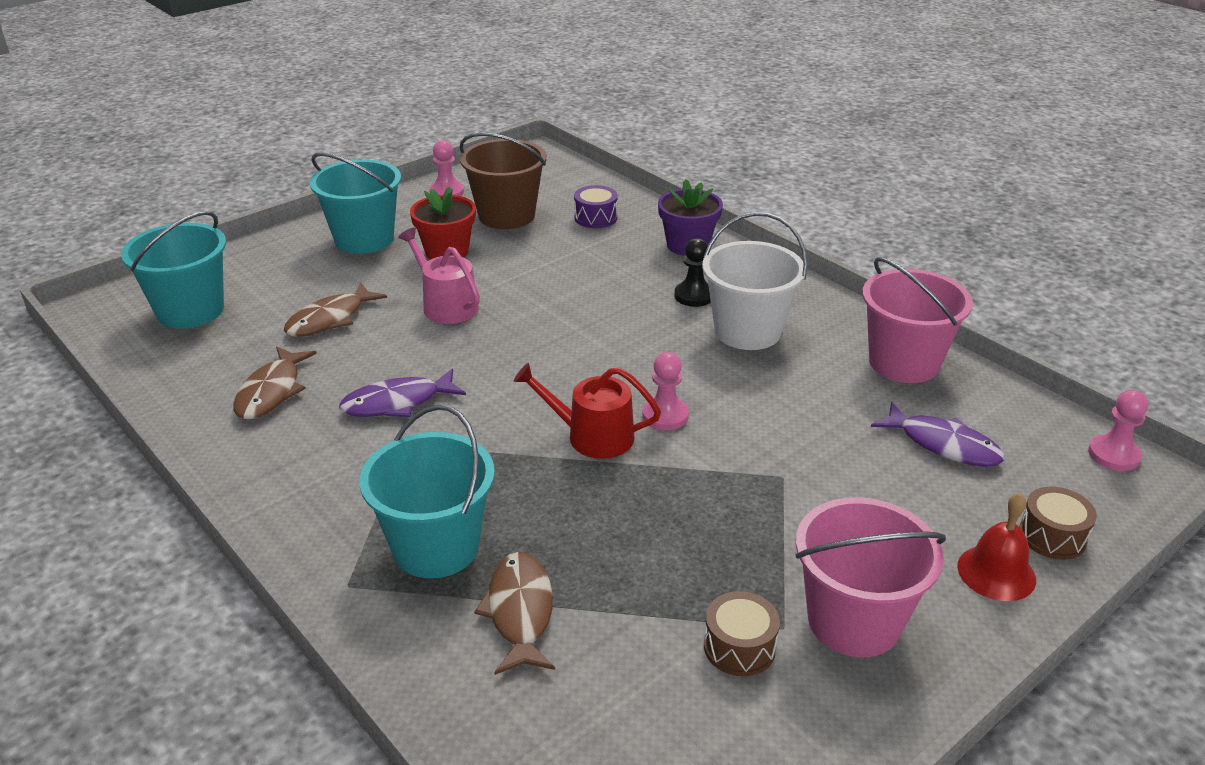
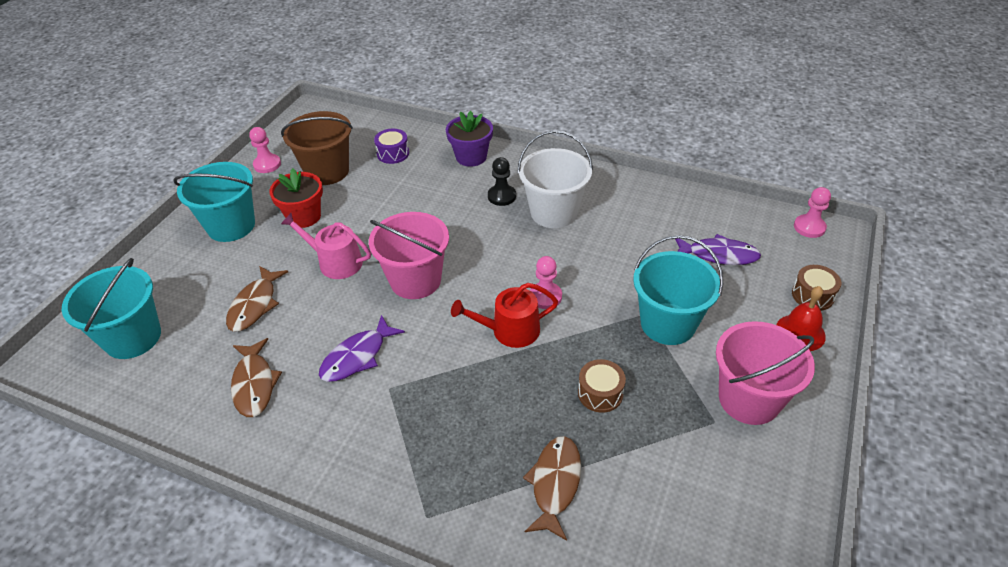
camera: 25 degrees left, 10 degrees up
(436, 547) = (466, 460): turquoise bucket -> turquoise bucket (668, 324)
(520, 612) = (555, 484): brown fish -> brown fish turned 45 degrees clockwise
(739, 647) = (699, 447): brown drum -> brown drum (600, 393)
(904, 362) = (660, 203): pink bucket -> pink bucket (415, 280)

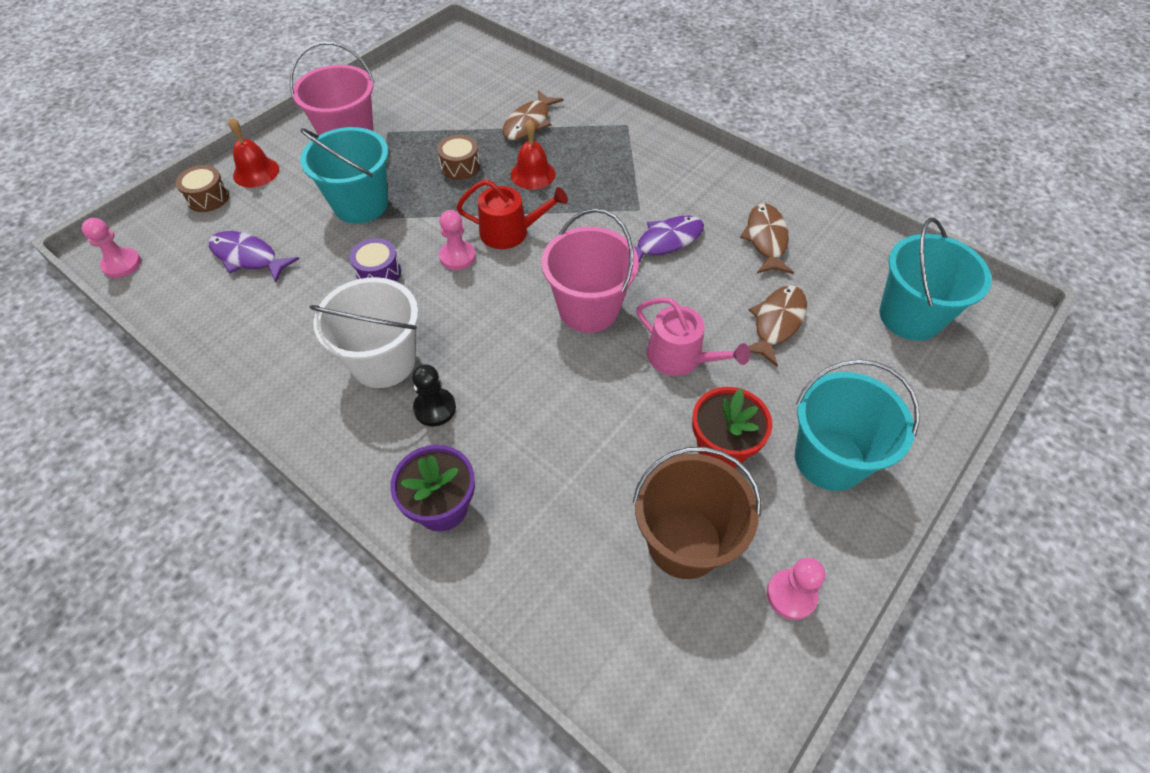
camera: 165 degrees left, 10 degrees up
(393, 153) = (566, 556): purple drum -> purple drum (378, 273)
(516, 404) = (533, 174): none -> red bell

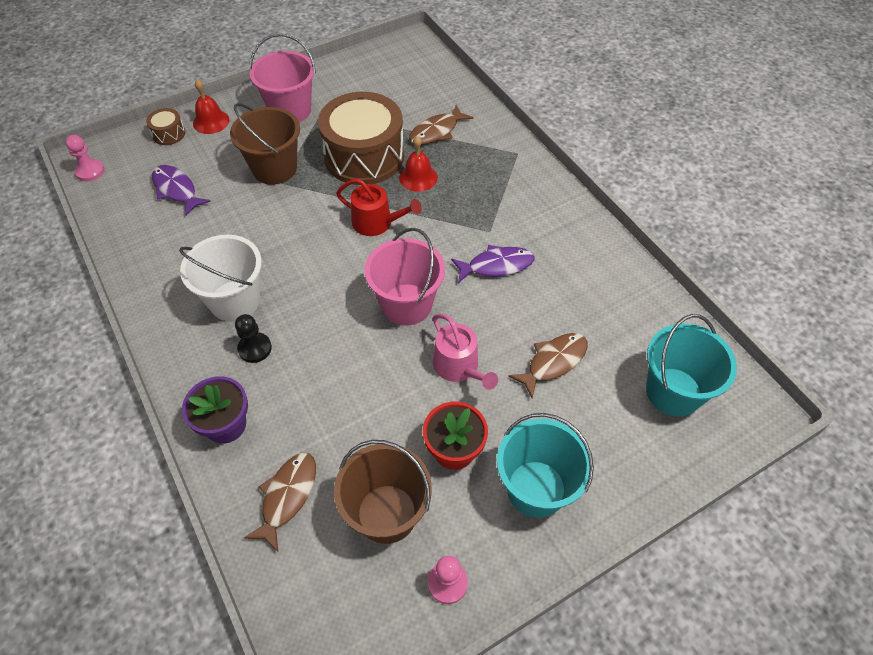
camera: 20 degrees right, 0 degrees up
(361, 204) = (275, 168): turquoise bucket -> brown bucket
(378, 273) = (263, 228): purple drum -> none
(457, 256) = (327, 232): pink pawn -> none
(460, 166) = (364, 156): brown drum -> brown drum, size x2.41
(766, 239) = (583, 287): brown fish -> brown fish (287, 496)

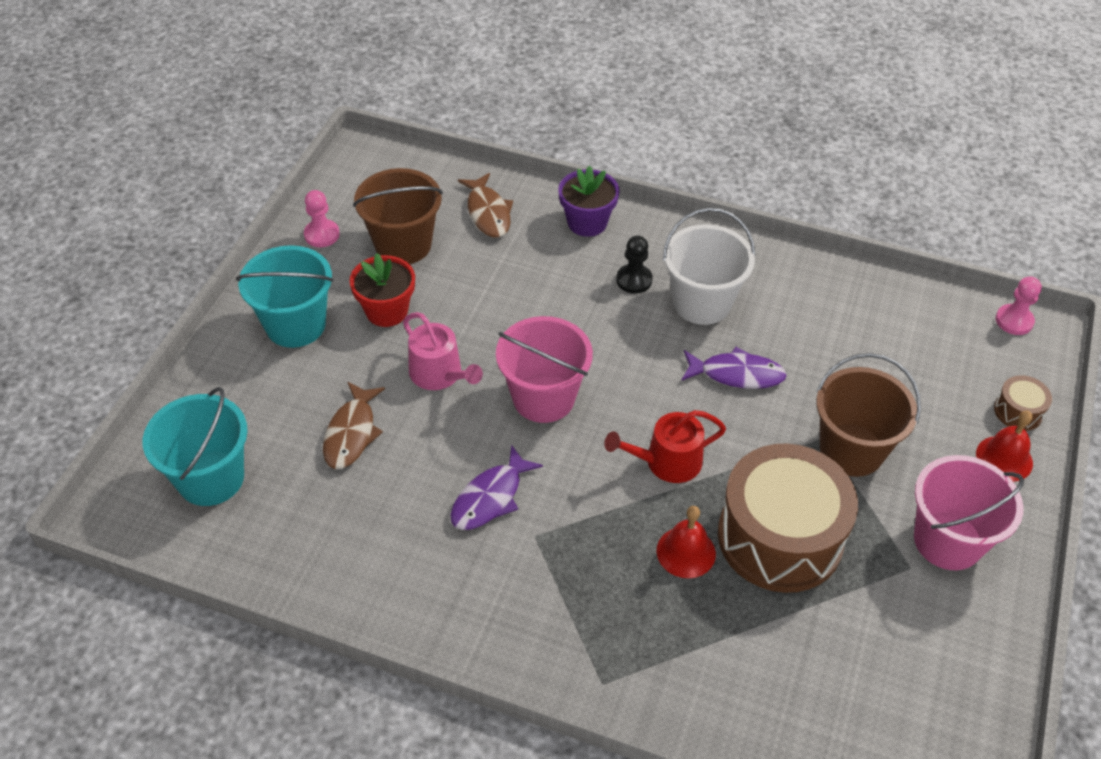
camera: 140 degrees right, 5 degrees down
(176, 190) = (907, 359): purple fish -> purple fish (737, 374)
(437, 131) = (739, 642): brown fish -> none
(459, 367) = (439, 374): pink watering can -> pink watering can turned 150 degrees counterclockwise

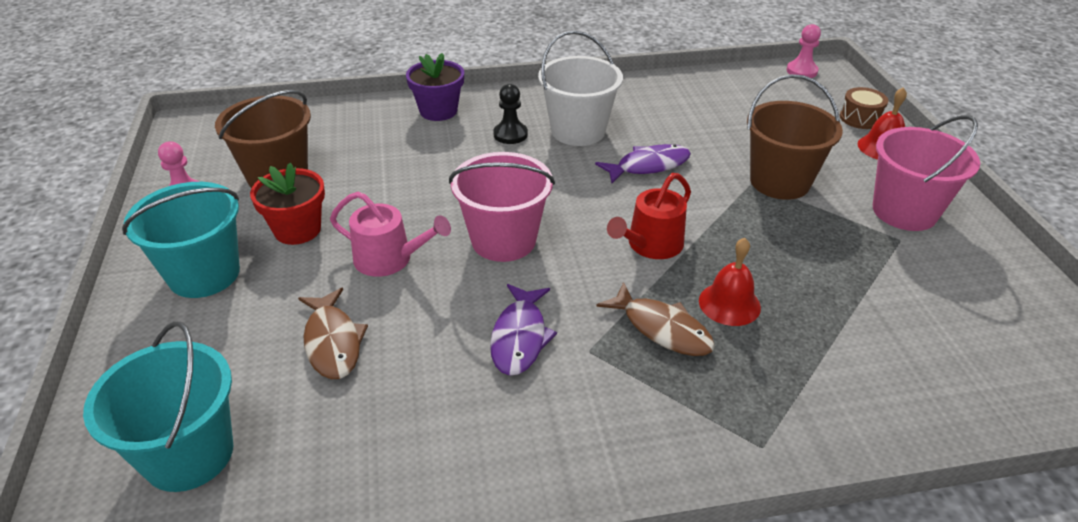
camera: 30 degrees left, 10 degrees down
(488, 213) = (344, 130): brown fish -> brown fish (662, 329)
(780, 537) = (789, 260): brown drum -> none

